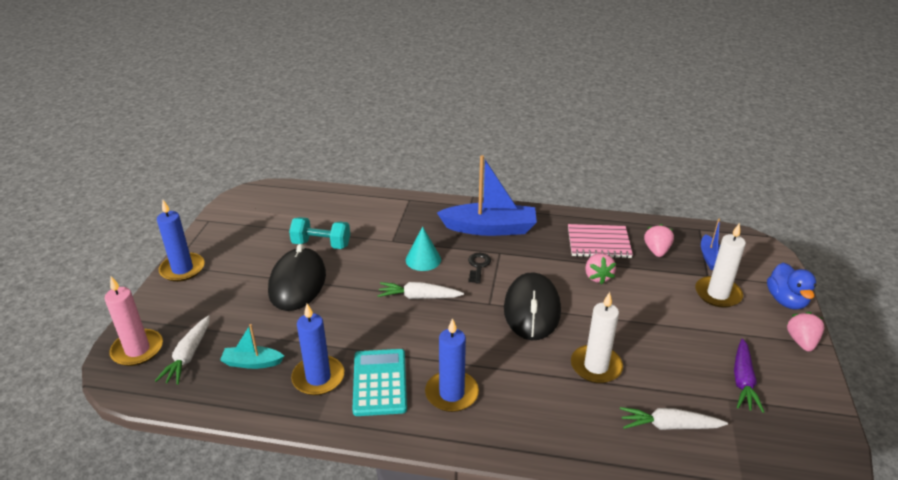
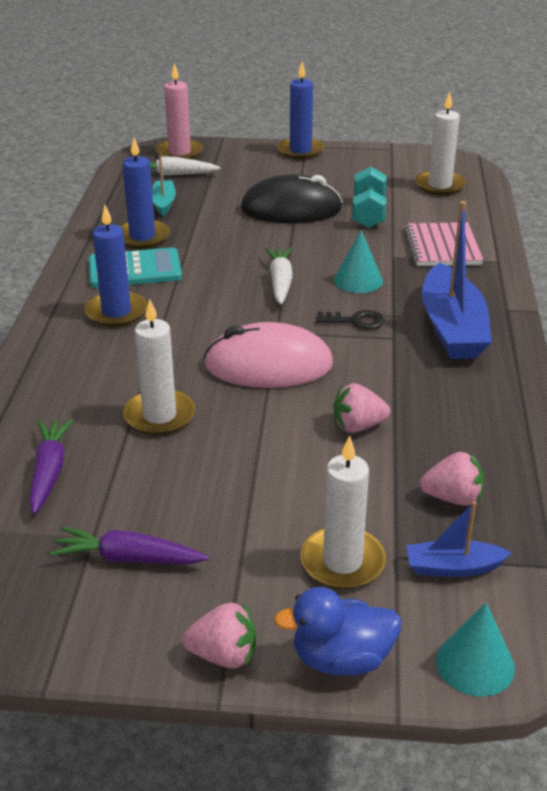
camera: 85 degrees right, 0 degrees up
(288, 206) = (439, 185): none -> white candle
(531, 310) = (268, 365): black mouse -> pink mouse
(598, 243) = (452, 432): pink notebook -> pink notebook (442, 247)
(669, 426) = (49, 471): white carrot -> purple carrot
(771, 260) = (475, 664): none -> turquoise cone

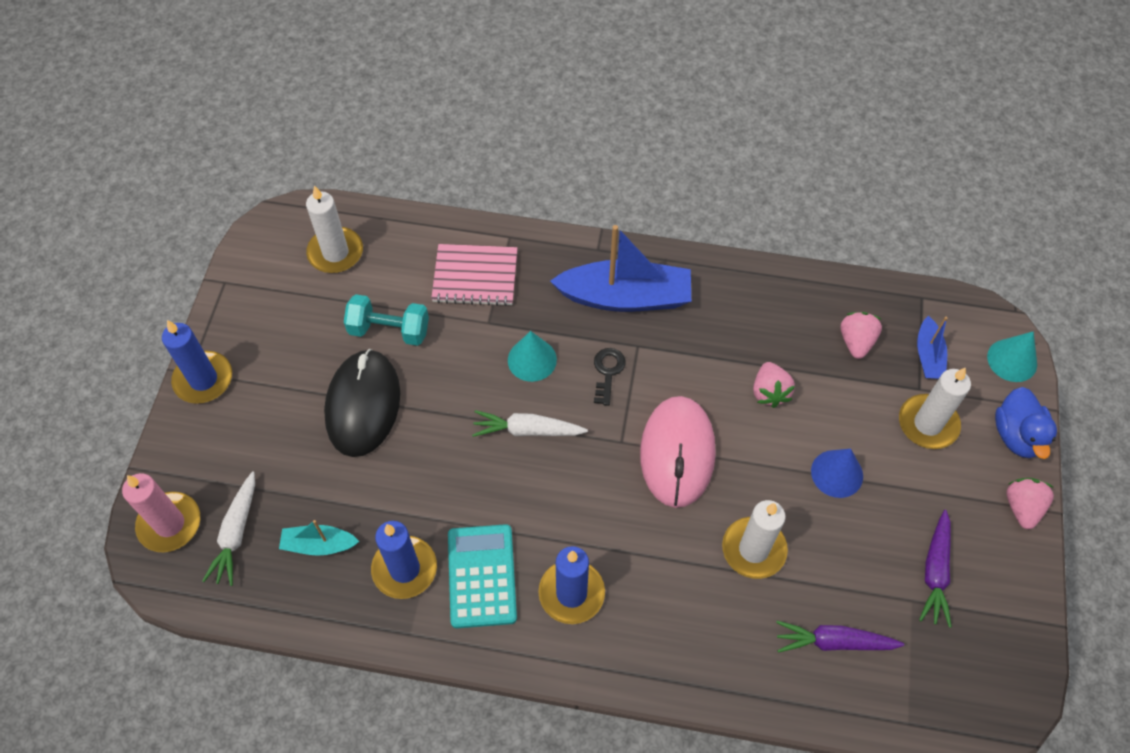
camera: 85 degrees left, 25 degrees up
(257, 477) = (837, 473): none -> blue cone

